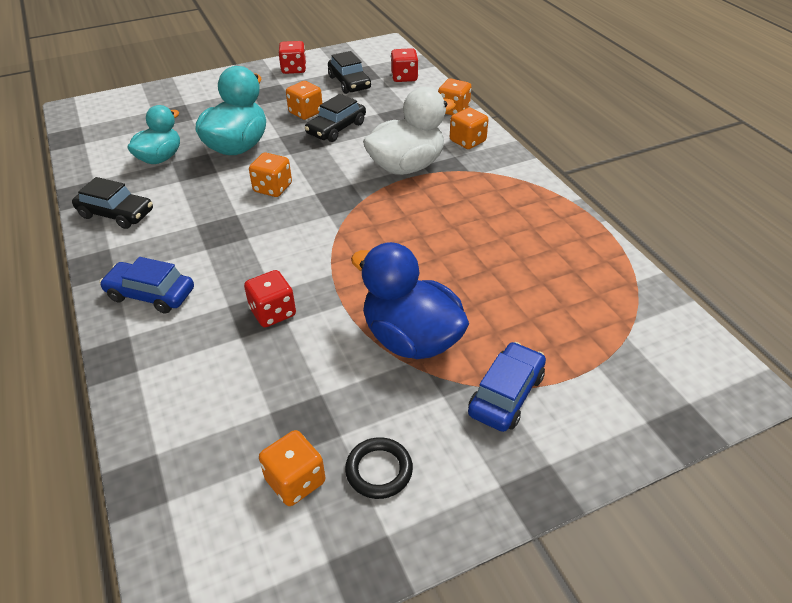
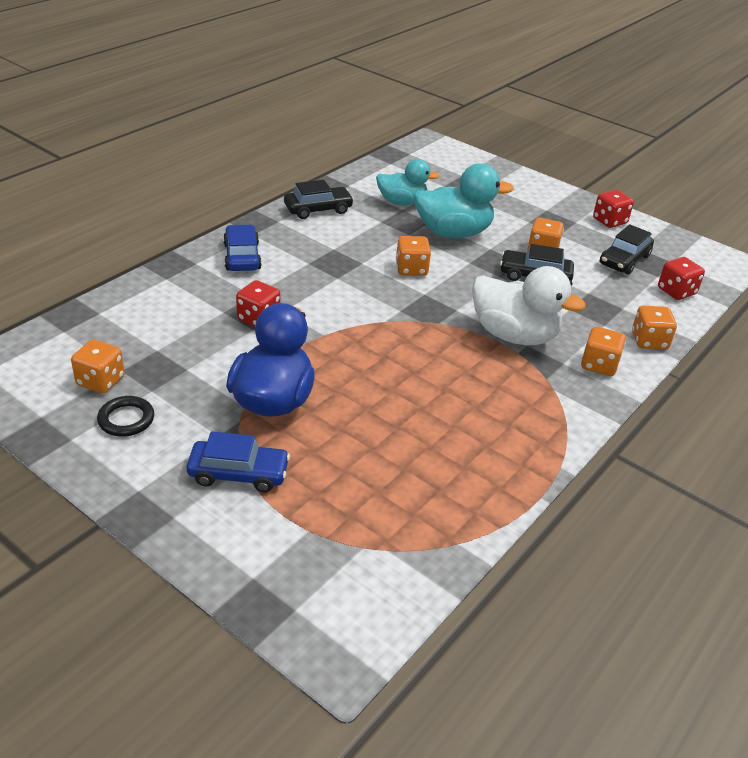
camera: 60 degrees right, 5 degrees down
(116, 214) = (318, 209): black car -> black car turned 105 degrees counterclockwise

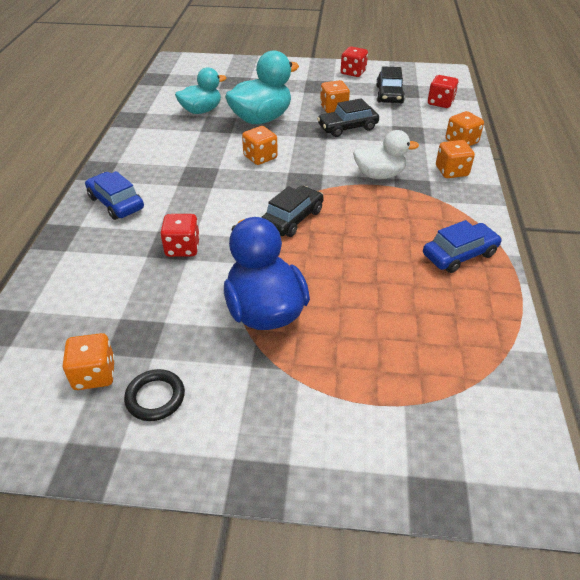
camera: 30 degrees left, 5 degrees up
(238, 473) = (302, 389): blue car -> blue car (459, 254)
(318, 209) = (141, 140): black car -> black car (292, 219)
(514, 335) = (379, 175): white duck -> white duck, size x0.67

